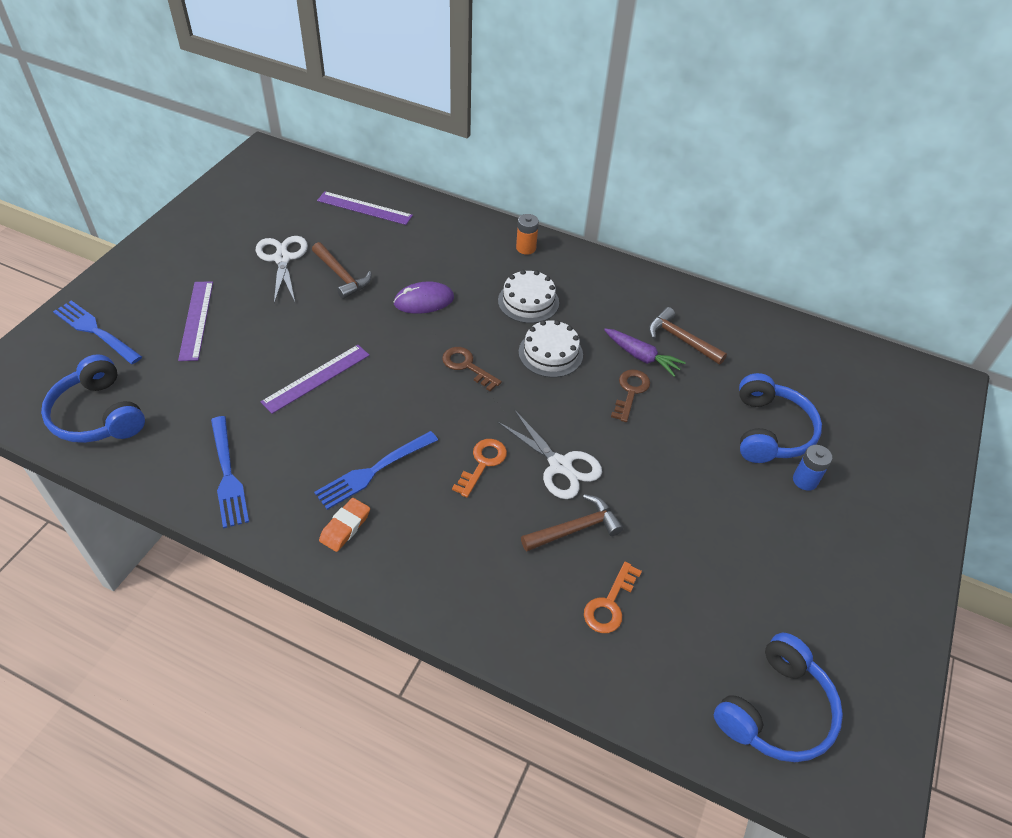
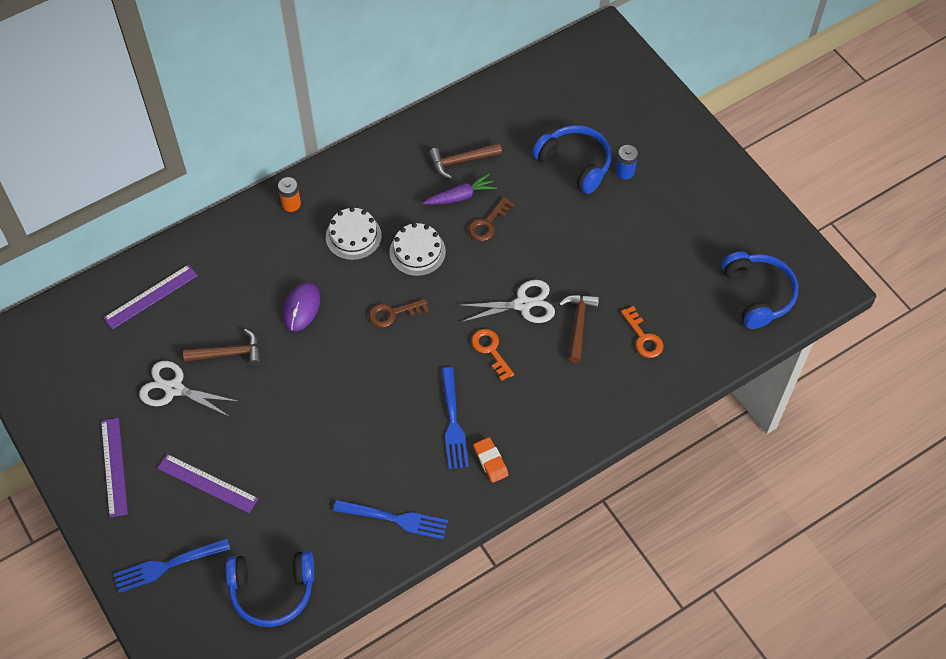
camera: 55 degrees left, 10 degrees up
(316, 378) = (336, 421): purple ruler -> purple ruler (114, 467)
(630, 392) = (488, 223): brown key -> brown key turned 105 degrees counterclockwise

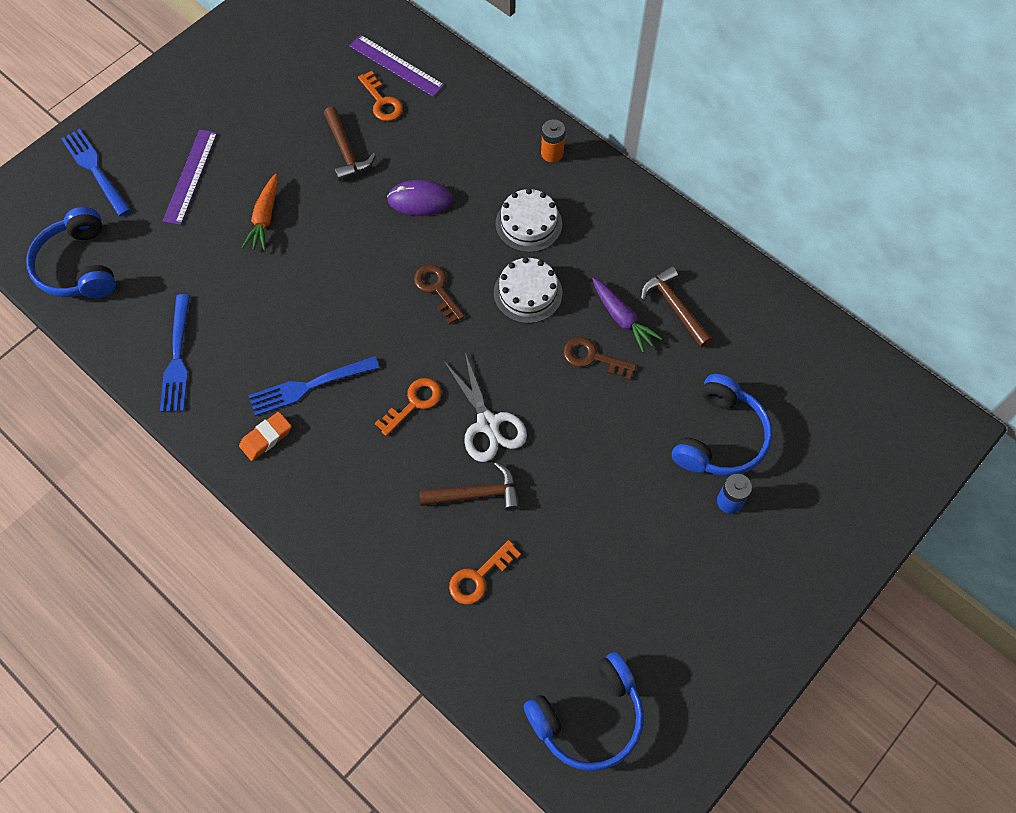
camera: 75 degrees right, 5 degrees up
(114, 467) = (195, 95): purple ruler -> none
(174, 389) = (293, 117): white scissors -> none
(186, 315) = (382, 101): none -> orange key
(276, 429) = (265, 218): none -> orange carrot

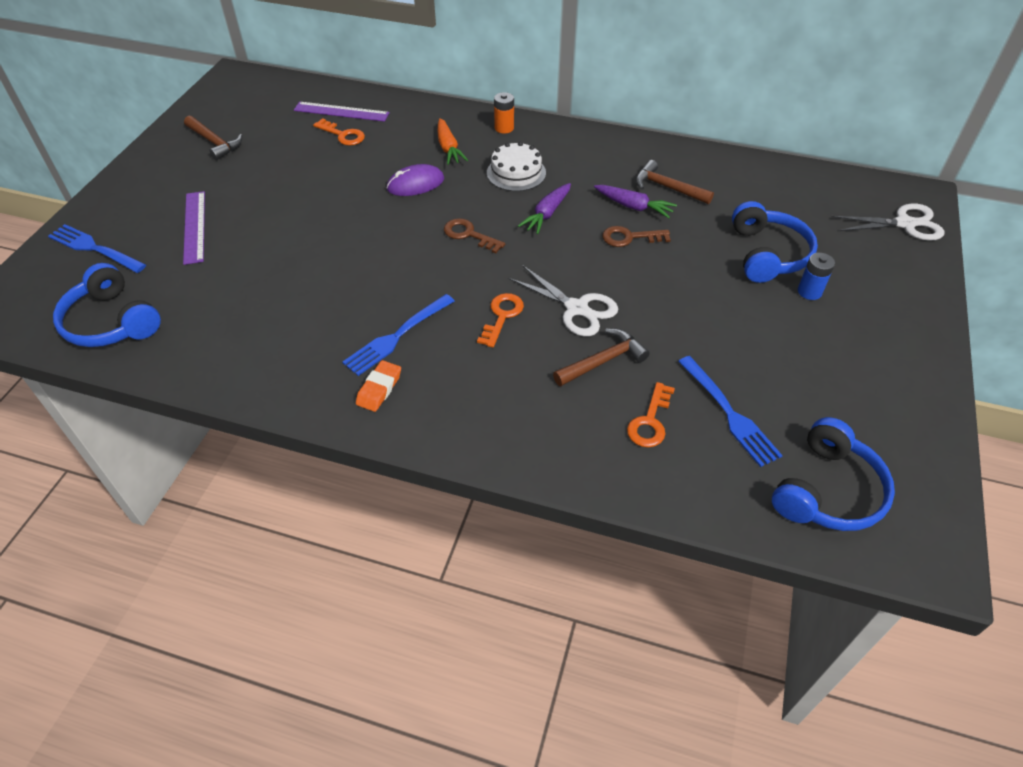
camera: 25 degrees left, 15 degrees down
(177, 358) = (253, 358): blue fork -> blue fork (729, 414)
(265, 218) = (283, 234): orange carrot -> orange carrot (448, 148)
(346, 151) = (331, 172): brown hammer -> brown hammer (214, 142)
(528, 293) = (547, 214): white cake -> purple carrot
(898, 459) = (904, 224): none -> white scissors

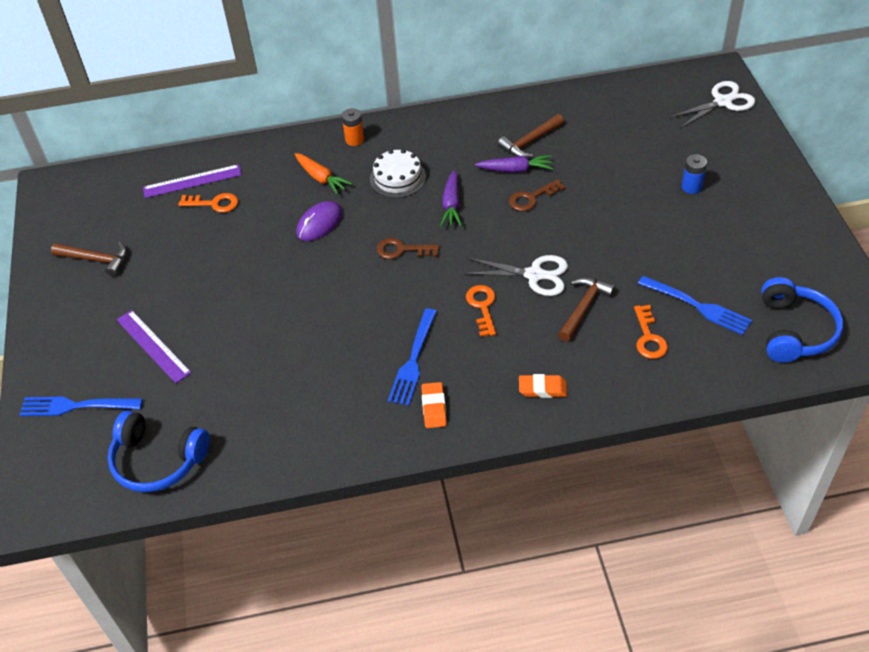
camera: 25 degrees left, 0 degrees up
(498, 421) = (542, 389): none -> orange eraser
(667, 188) = (530, 142): brown hammer -> brown hammer turned 45 degrees counterclockwise
(767, 254) = (643, 168): blue headphones -> none

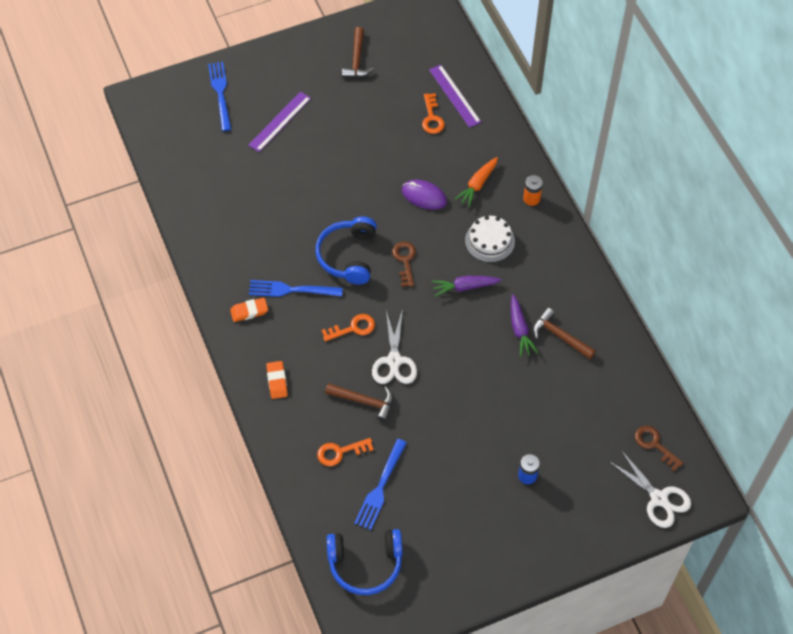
camera: 75 degrees right, 10 degrees up
(158, 460) = (182, 154): blue headphones -> blue headphones (348, 256)
(532, 198) = (486, 347): brown key -> brown key (654, 445)

